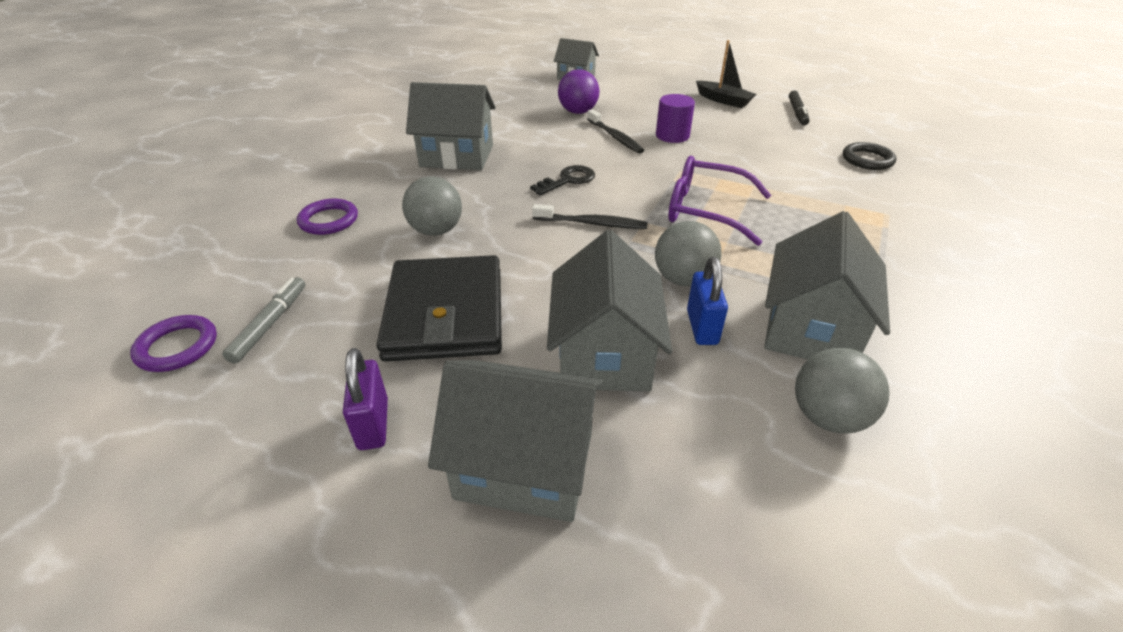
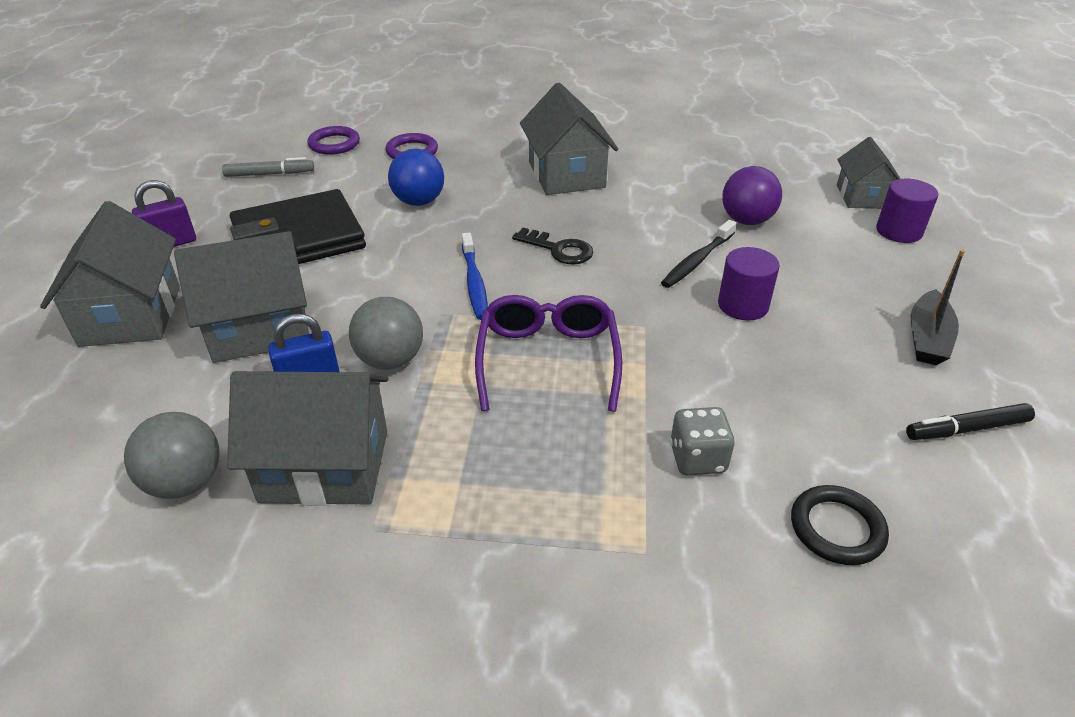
camera: 70 degrees right, 0 degrees up
(177, 347) = (240, 153): purple ring -> purple ring (334, 144)
(436, 231) = (419, 202): grey ball -> blue ball
(592, 223) = (474, 283): black toothbrush -> blue toothbrush
(620, 79) = (899, 231): none -> purple cylinder
(813, 182) = (697, 459): none -> grey dice

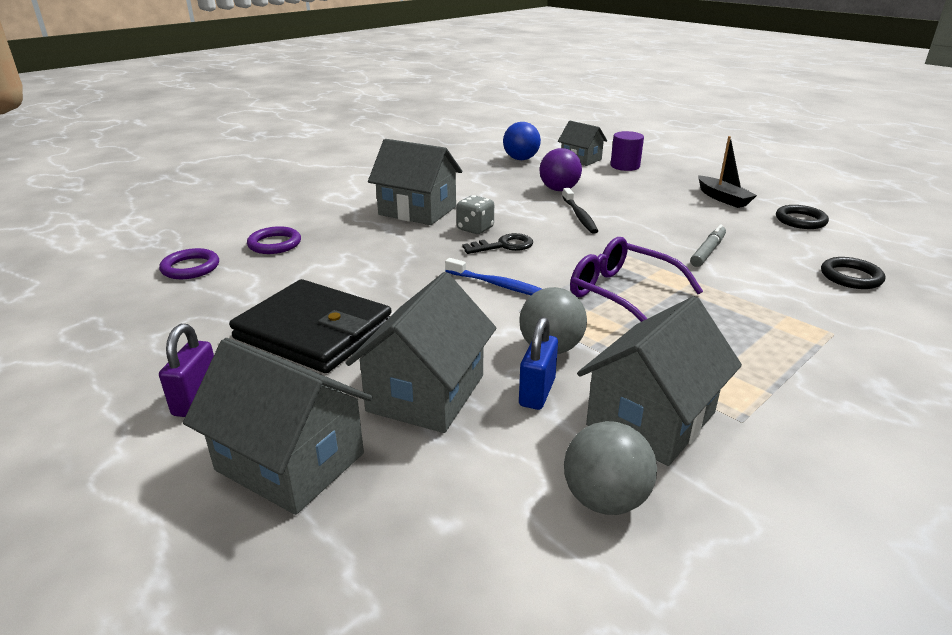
camera: 50 degrees left, 10 degrees down
(269, 174) = (176, 311): grey marker -> grey marker (708, 251)
(298, 238) = (314, 331): black wallet -> black wallet turned 75 degrees counterclockwise
(419, 202) = (355, 267): blue ball -> blue ball (521, 159)
(697, 459) = (766, 288): grey dice -> grey dice (475, 229)
(743, 305) = (640, 223): purple cylinder -> none
(966, 429) = (800, 220): black marker -> black ring

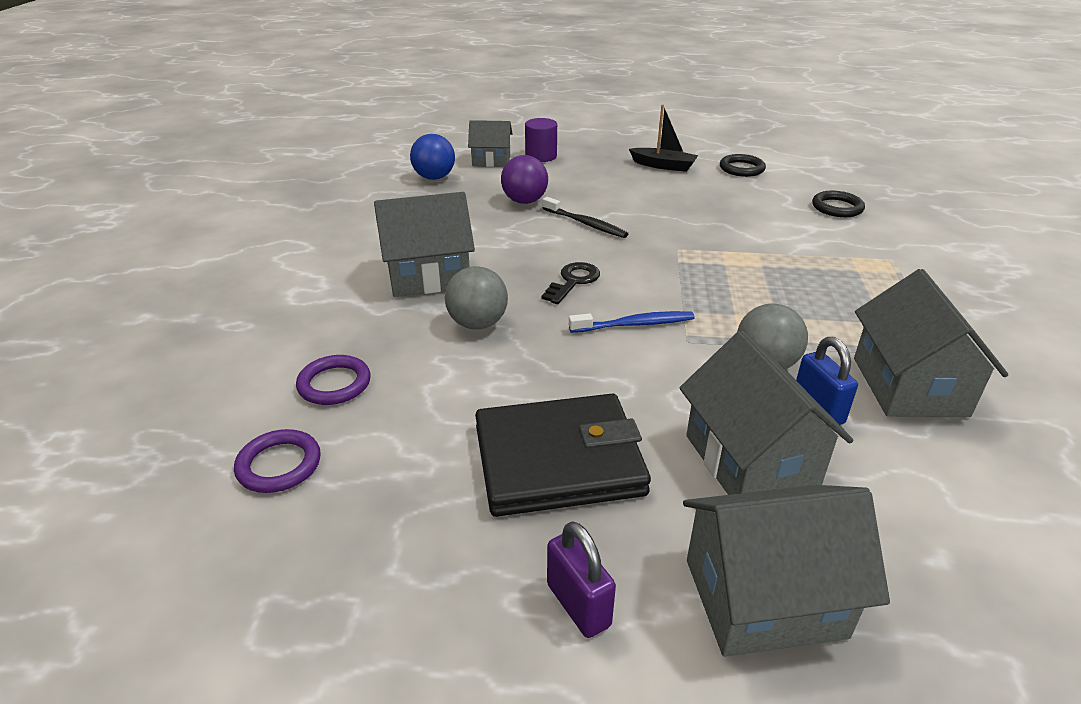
camera: 40 degrees left, 5 degrees up
(475, 229) = (519, 274): grey dice -> none
(605, 499) = (981, 467): grey ball -> grey ball (477, 324)
(622, 293) = (733, 287): purple glasses -> none
(708, 251) = (728, 221): grey marker -> none

